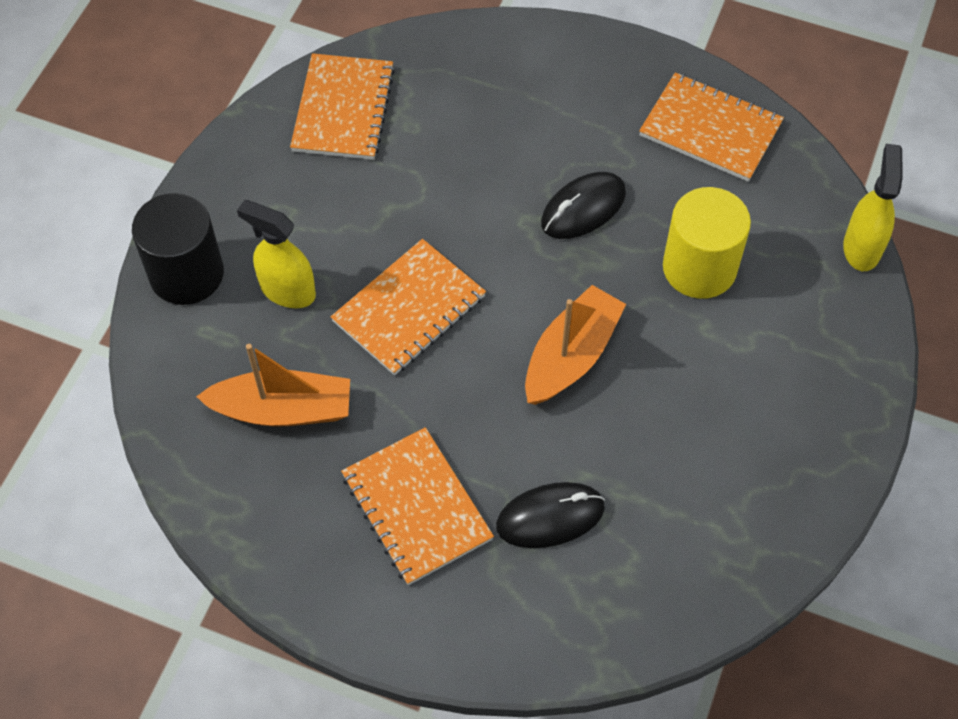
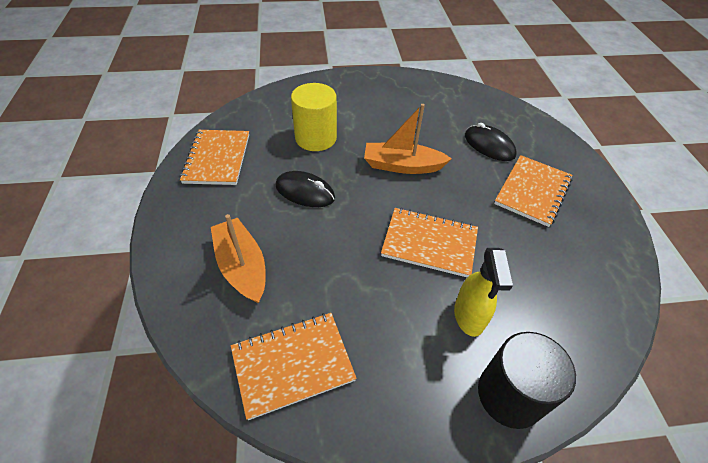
camera: 120 degrees left, 10 degrees down
(282, 409) = (543, 275): orange boat -> orange boat (242, 267)
(862, 247) = (269, 93): yellow spray bottle -> none

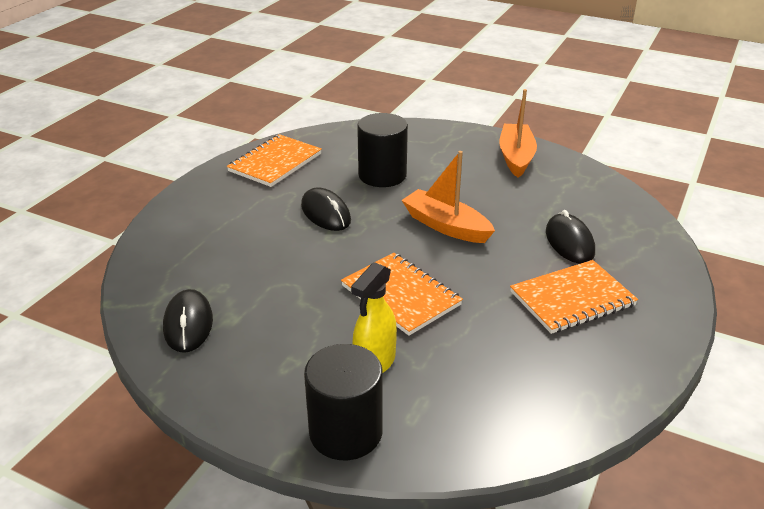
camera: 35 degrees right, 15 degrees down
(242, 267) = (216, 246): orange boat -> orange boat (516, 157)
(292, 364) = (188, 324): orange notebook -> black mouse
(316, 138) = (382, 175): yellow cylinder -> black cylinder

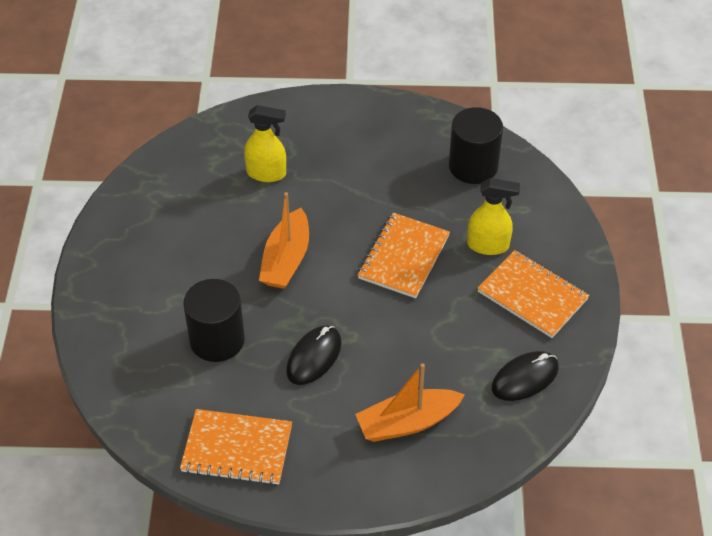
camera: 115 degrees left, 15 degrees up
(345, 432) = (558, 237): black cylinder -> black cylinder (473, 166)
(516, 157) = (126, 243): orange boat -> orange boat (407, 422)
(569, 242) = (267, 173): black mouse -> yellow spray bottle
(572, 299) = (346, 157): orange notebook -> orange notebook (532, 295)

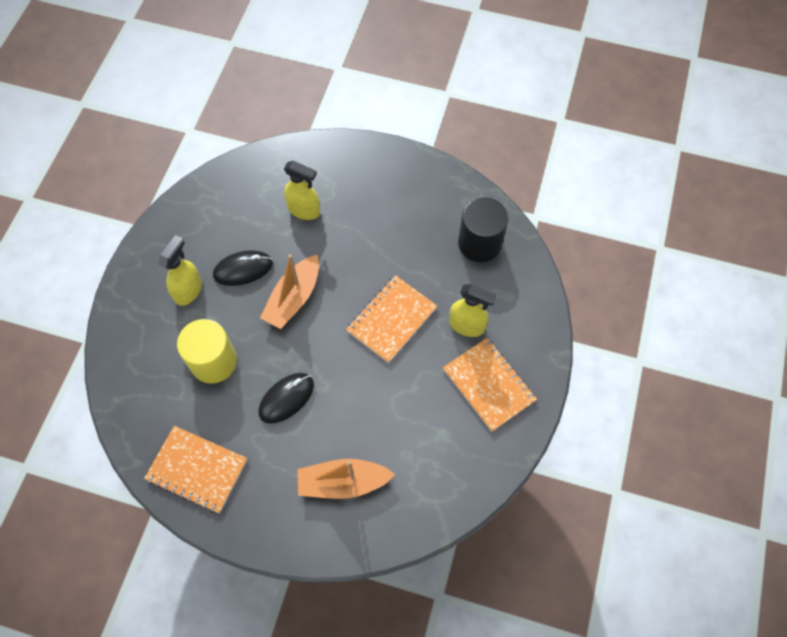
camera: 15 degrees right, 15 degrees up
(162, 277) = (188, 290): none -> yellow spray bottle
(217, 340) = (213, 362): black cylinder -> yellow cylinder
(525, 378) = (455, 465): black mouse -> black mouse (243, 269)

